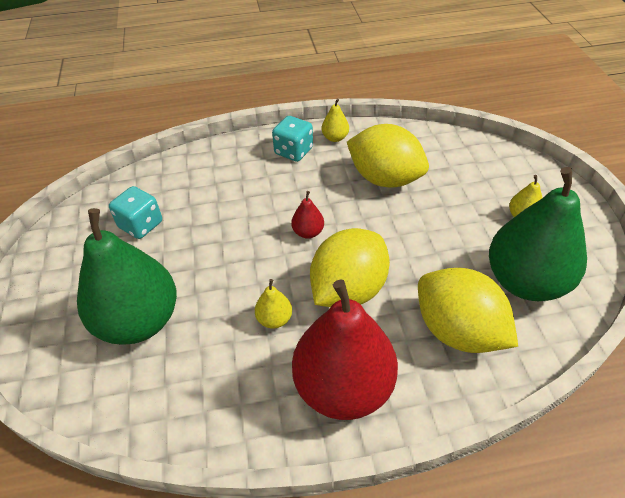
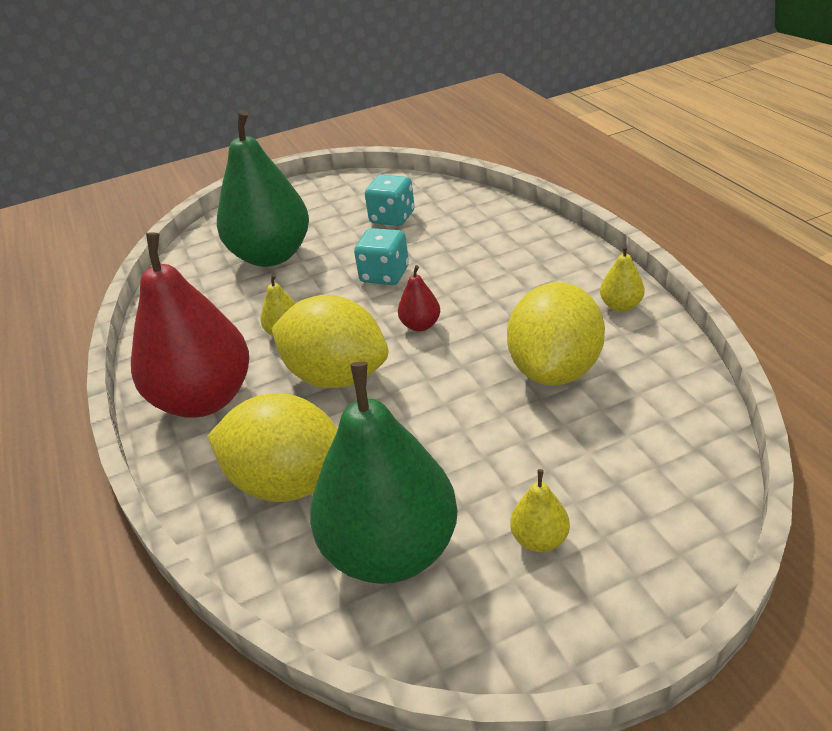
camera: 80 degrees right, 10 degrees down
(293, 151) = (568, 279): turquoise dice -> turquoise dice (384, 275)
(457, 331) = (289, 483): yellow lemon -> yellow lemon turned 75 degrees clockwise

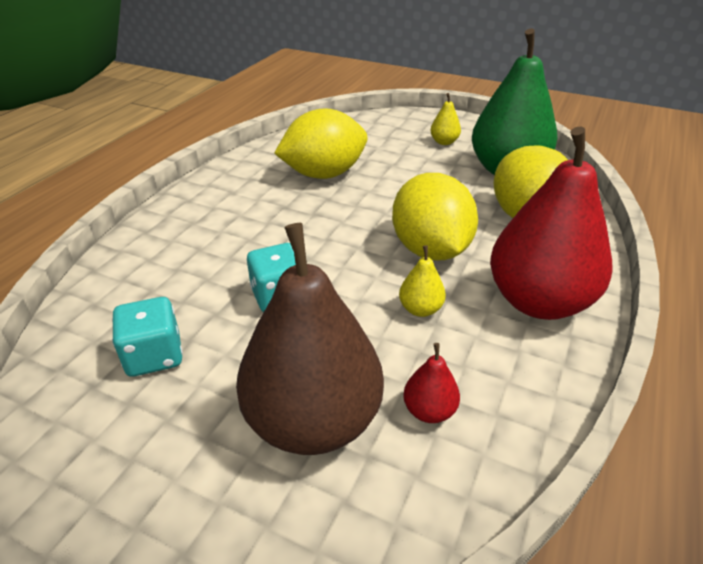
camera: 135 degrees left, 0 degrees up
(271, 256) = (313, 421): green pear -> brown pear
(420, 325) = (333, 241): red pear -> red pear (429, 411)
(620, 306) = (233, 174): yellow pear -> none

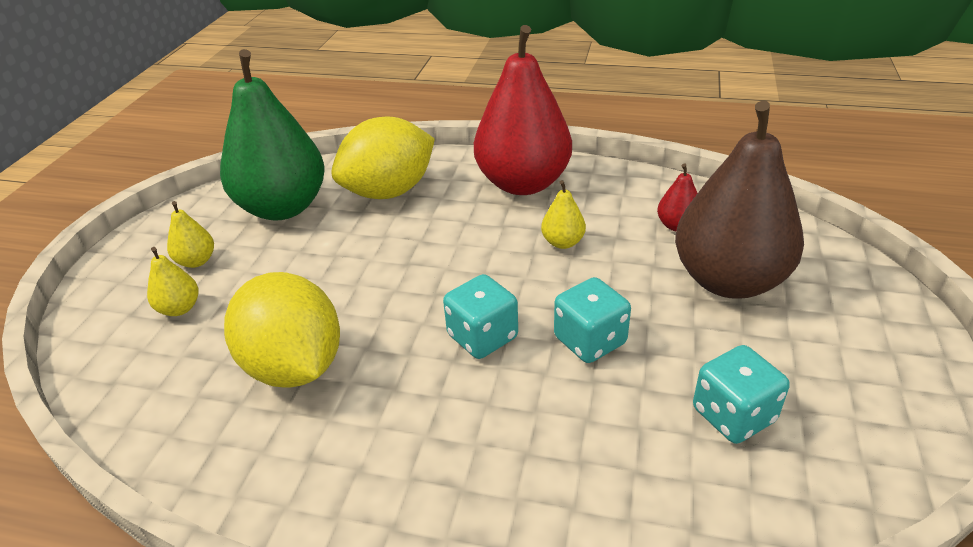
camera: 100 degrees left, 0 degrees up
(312, 245) = (482, 337): none -> turquoise dice
(395, 139) = (179, 308): none -> yellow pear
(430, 250) = (465, 246): yellow lemon -> none

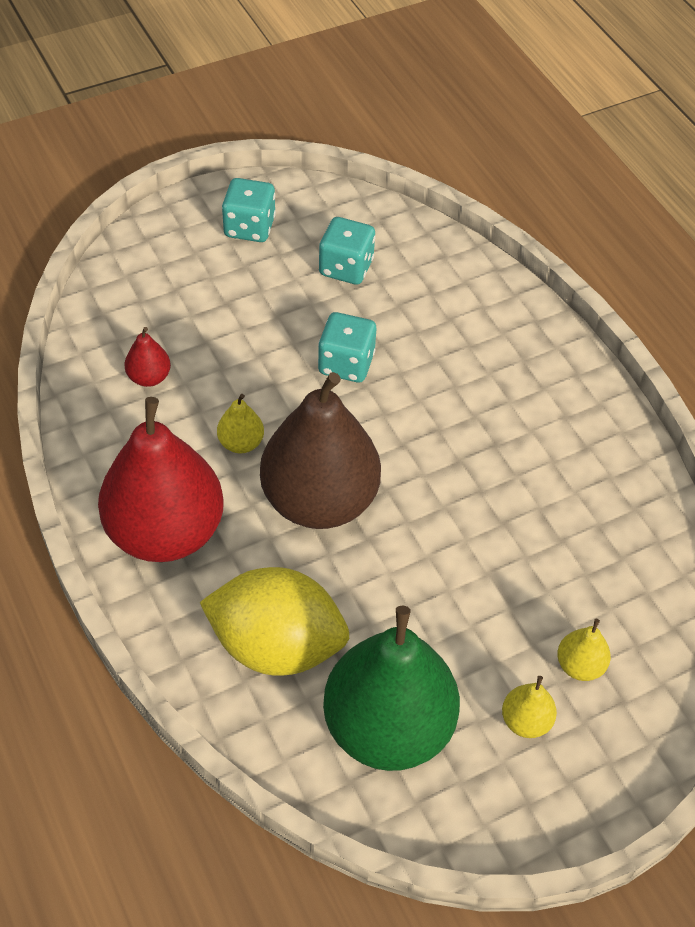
camera: 135 degrees left, 15 degrees up
(294, 366) = (540, 520): yellow lemon -> none
(482, 337) = (401, 426): turquoise dice -> turquoise dice (249, 227)
(728, 280) = (204, 317): brown pear -> brown pear (319, 500)

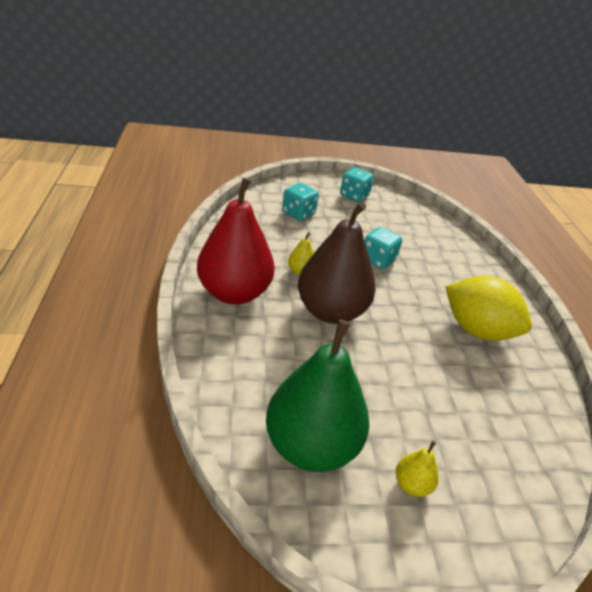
camera: 20 degrees right, 15 degrees down
(149, 377) = (268, 230): red pear -> none
(276, 645) = (264, 370): yellow lemon -> yellow lemon (476, 330)
(346, 267) = (397, 225): turquoise dice -> turquoise dice (298, 213)
(579, 665) = (465, 466): yellow pear -> none

